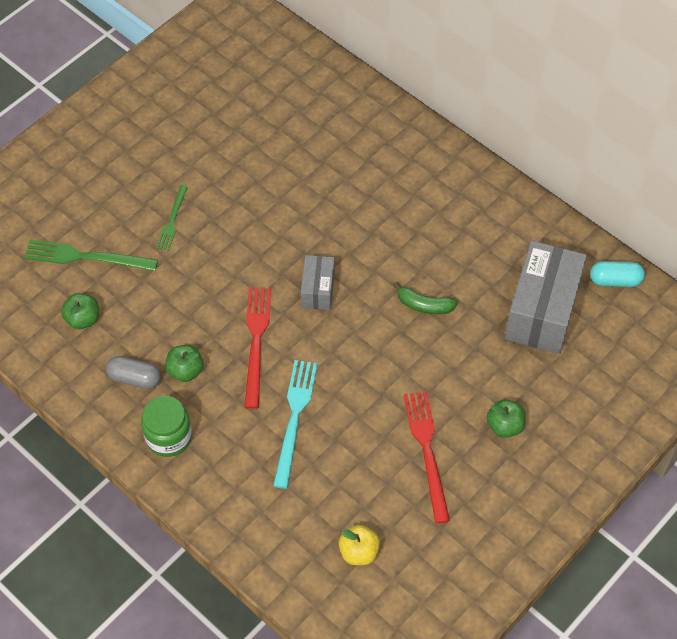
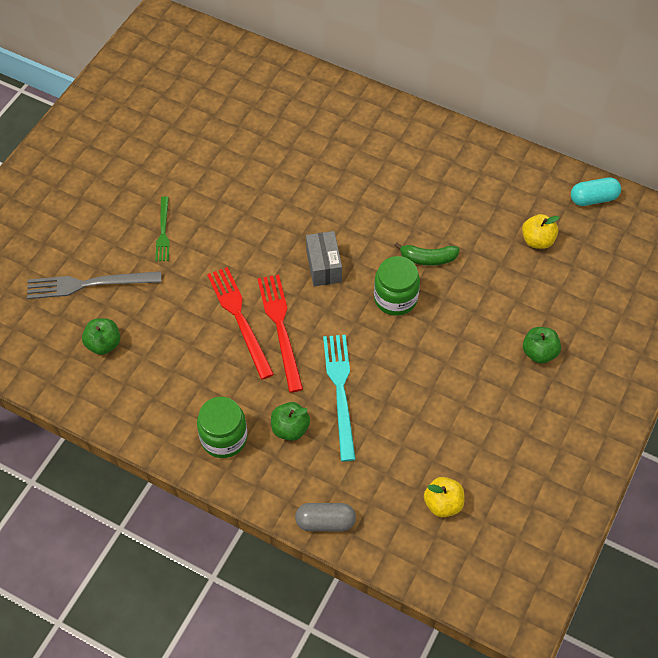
camera: 15 degrees left, 0 degrees up
(86, 257) = (89, 284): green fork -> grey fork
(134, 378) = (172, 389): grey capsule -> grey capsule (325, 522)
(185, 371) = (220, 371): green apple -> green apple (290, 429)
(378, 338) = (395, 298): none -> green jar
(427, 451) = (475, 393): red fork -> red fork (239, 318)
(542, 311) = (537, 240): grey box -> yellow apple

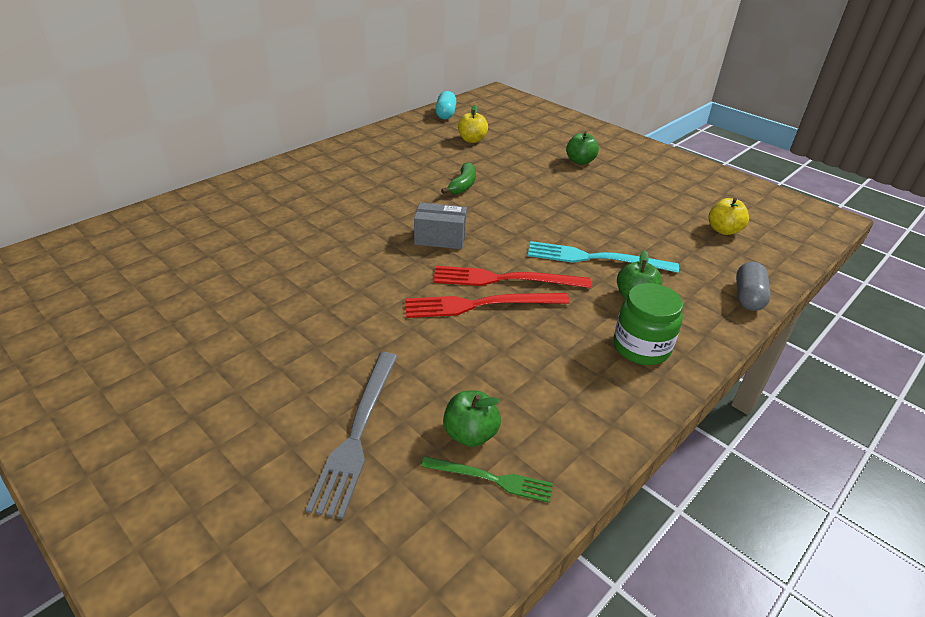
camera: 75 degrees left, 20 degrees down
(163, 231) = (316, 342): green fork -> green fork (491, 479)
(395, 298) = (498, 209): green jar -> none

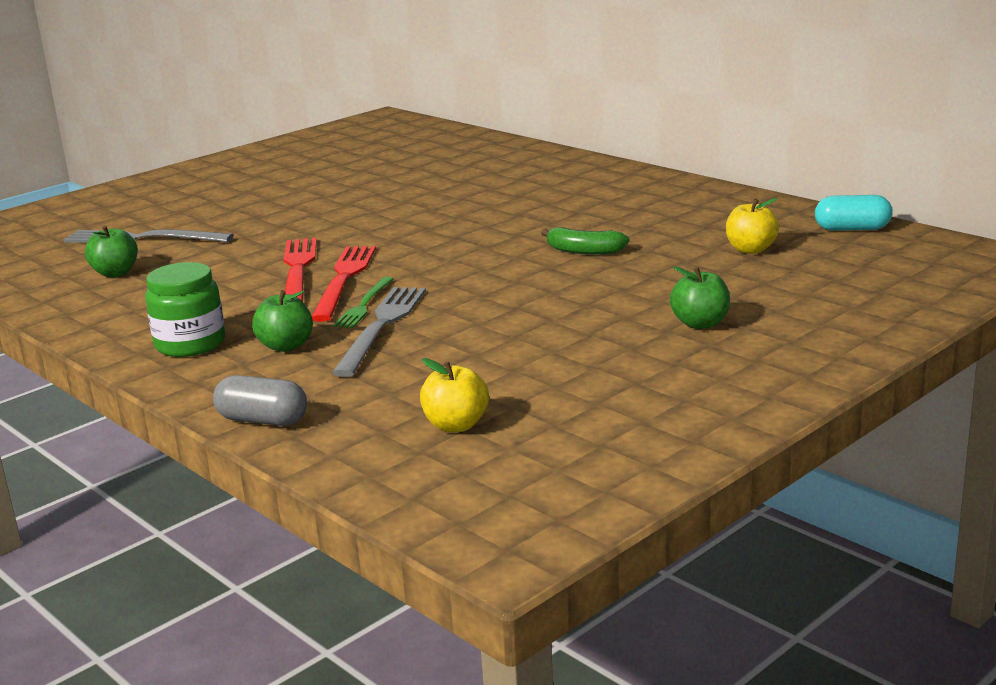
camera: 95 degrees right, 15 degrees down
(440, 238) = (439, 247): grey box -> none
(491, 479) = (63, 281): green fork -> green fork (364, 305)
(595, 258) = (381, 326): turquoise fork -> grey fork

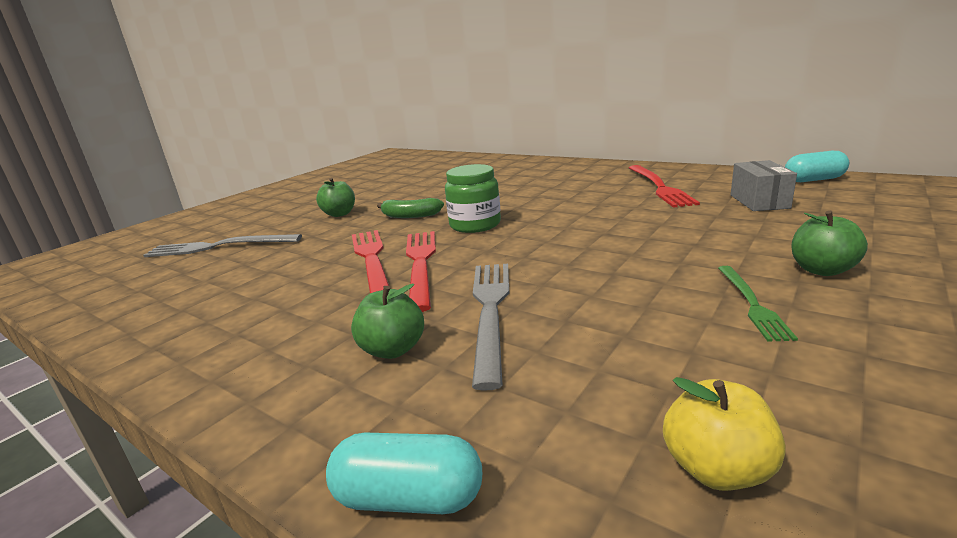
camera: 10 degrees left, 0 degrees up
(115, 273) = (190, 281): green apple -> green apple (339, 214)
(190, 344) = (275, 360): green jar -> green jar (475, 225)
(262, 420) = (409, 498): grey capsule -> turquoise capsule
(364, 305) = (456, 287): green fork -> green fork (752, 304)
(583, 251) = (619, 217): green banana -> green banana (410, 216)
(670, 218) = (659, 187): none -> red fork
(750, 249) = (759, 201): yellow apple -> grey box

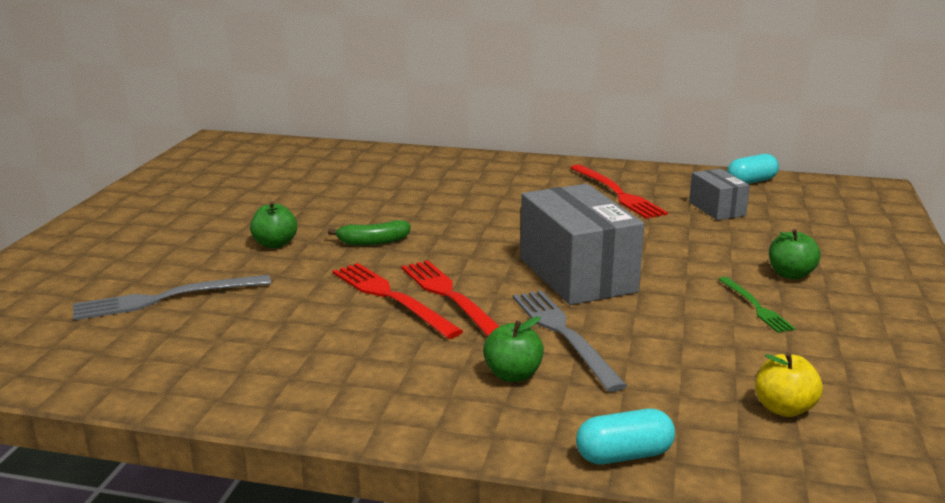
camera: 25 degrees left, 0 degrees up
(475, 225) = (463, 249): green jar -> none
(559, 252) = (577, 275): none -> grey box

